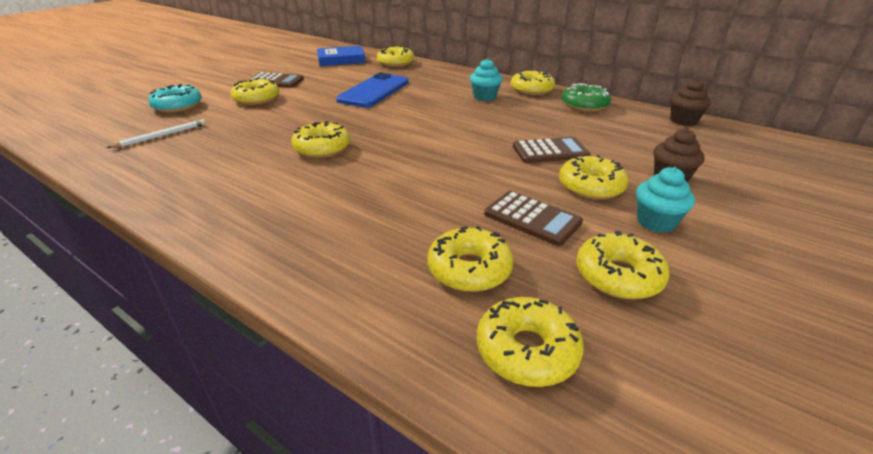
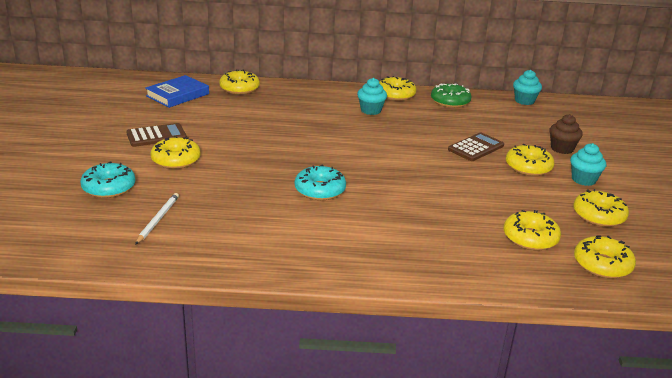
camera: 35 degrees left, 5 degrees down
(322, 148) = (320, 190): yellow donut -> turquoise donut
(374, 91) = (271, 125): blue phone -> none
(532, 218) = (523, 198): brown calculator -> none
(683, 121) = (524, 101): brown cupcake -> turquoise cupcake

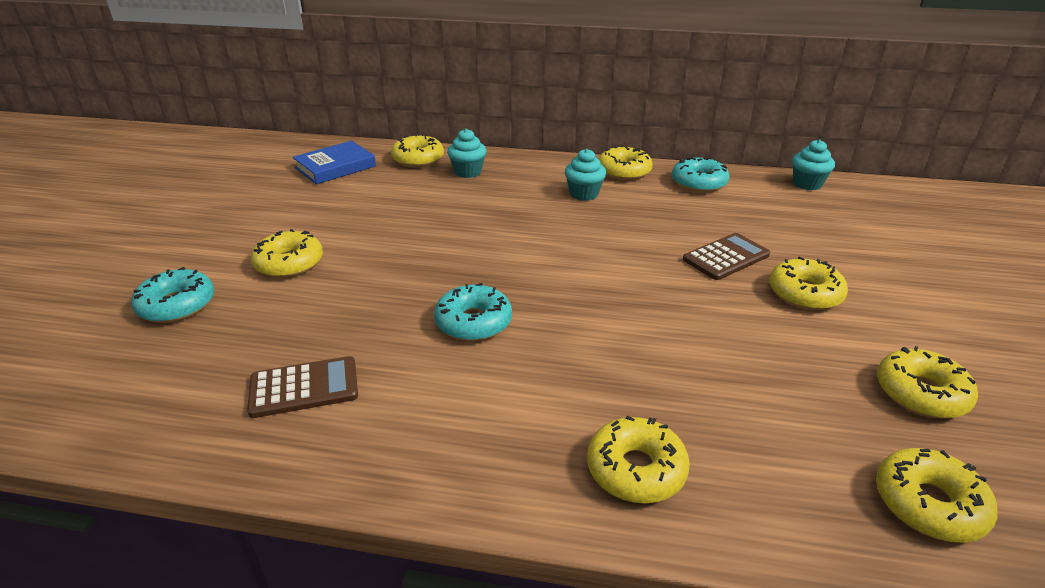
camera: 10 degrees right, 5 degrees up
(156, 136) = (281, 225): brown calculator -> brown calculator (304, 387)
(158, 219) = (217, 365): white pencil -> none
(450, 101) = (698, 183): green donut -> turquoise donut
(530, 238) = (797, 434): yellow donut -> yellow donut (636, 470)
(562, 149) = (860, 263): brown cupcake -> none
(583, 180) = (895, 320): turquoise cupcake -> turquoise cupcake (468, 172)

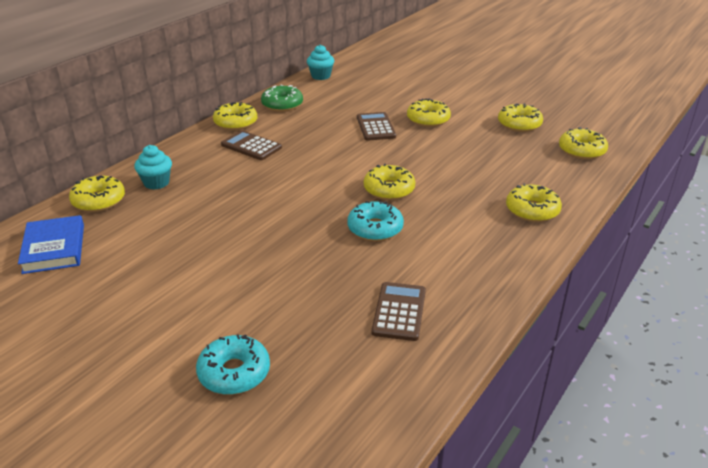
camera: 65 degrees left, 0 degrees up
(289, 263) = (220, 299): yellow donut -> yellow donut (389, 189)
(584, 194) = (251, 146): turquoise cupcake -> brown calculator
(698, 183) = (282, 105): turquoise donut -> green donut

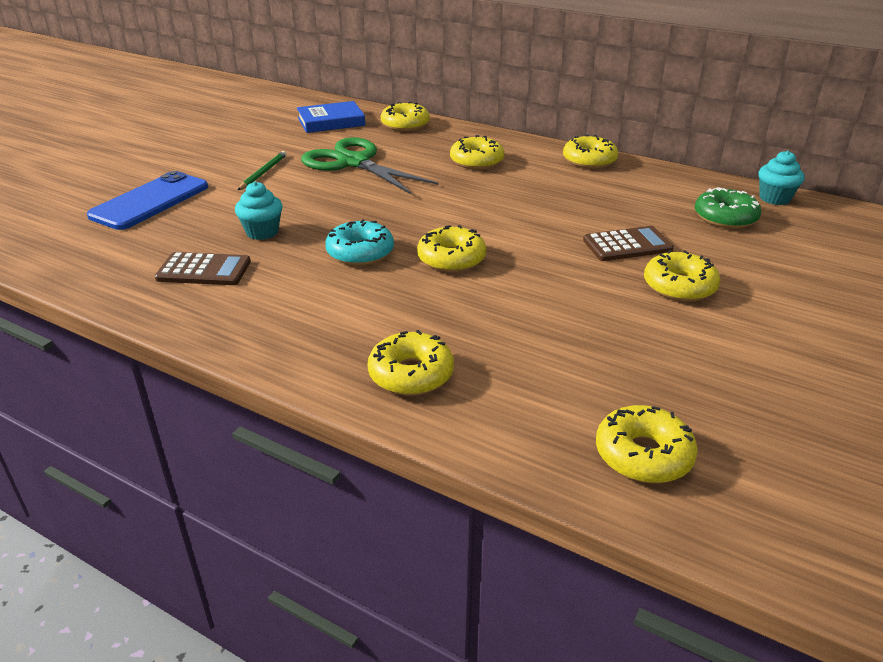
camera: 85 degrees right, 0 degrees up
(156, 183) = (441, 141): turquoise cupcake -> turquoise cupcake (262, 232)
(185, 232) = (353, 162): none -> green scissors
(185, 291) = (263, 172): none -> green pencil
(234, 373) = (150, 201): turquoise donut -> blue phone
(251, 146) = (534, 174): brown calculator -> none
(282, 105) = (657, 181): green donut -> green donut (725, 218)
(519, 124) = (719, 381): yellow donut -> yellow donut (476, 161)

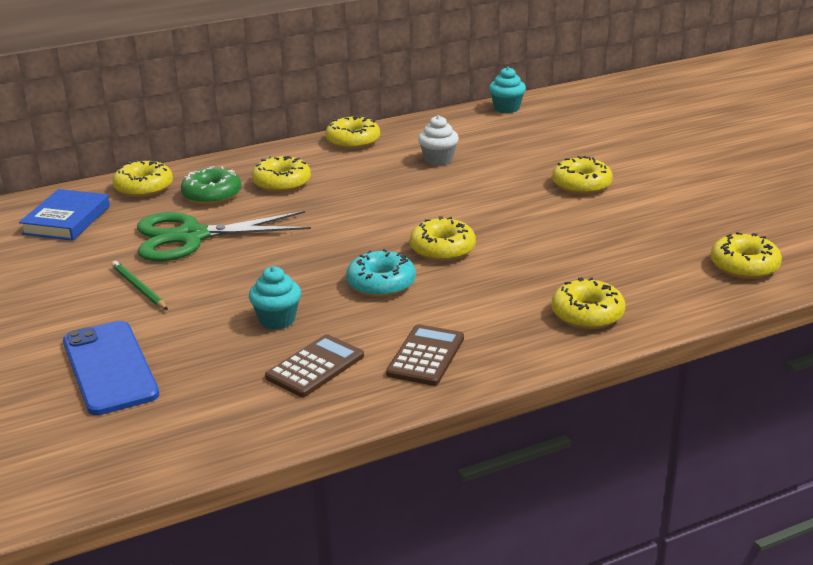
camera: 55 degrees left, 5 degrees down
(613, 203) = (438, 160): none -> white cupcake
(627, 245) = (506, 179): brown calculator -> brown calculator (425, 356)
(725, 218) = (511, 134): green donut -> green donut (212, 195)

